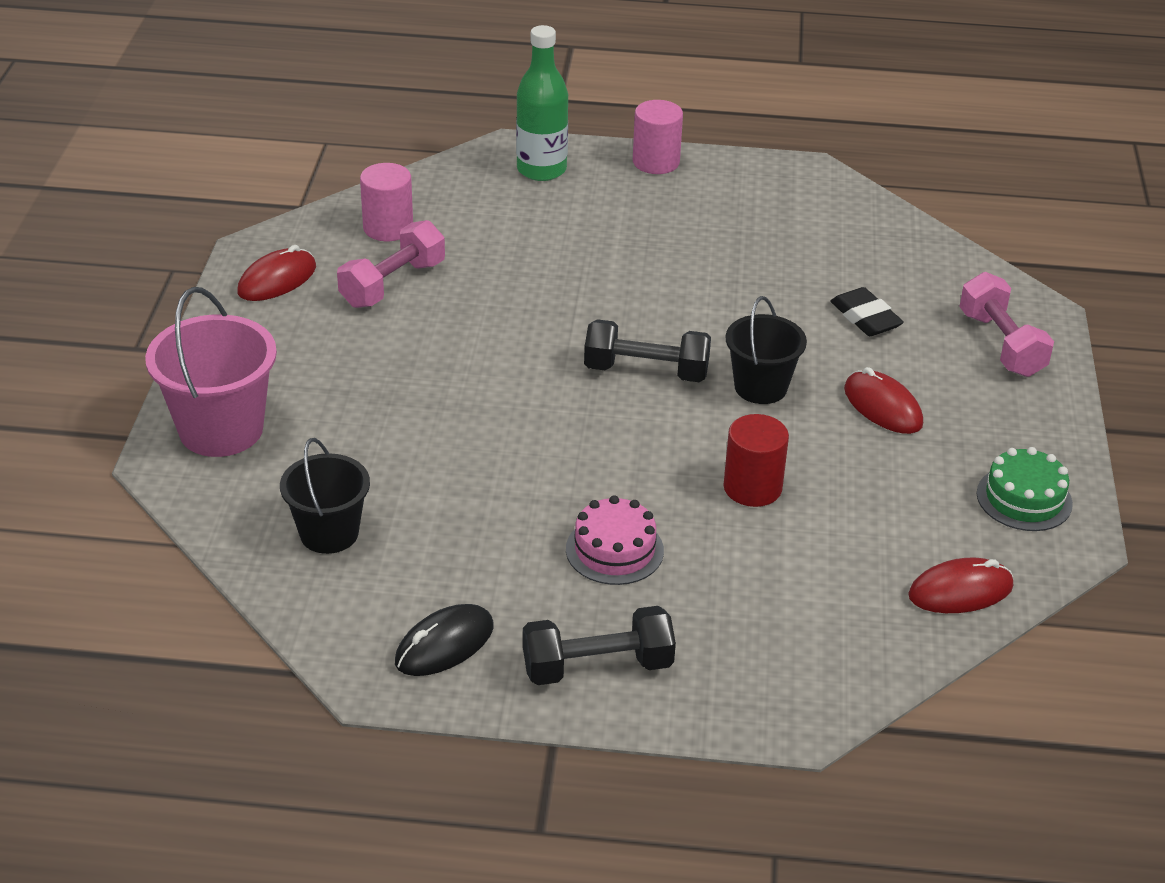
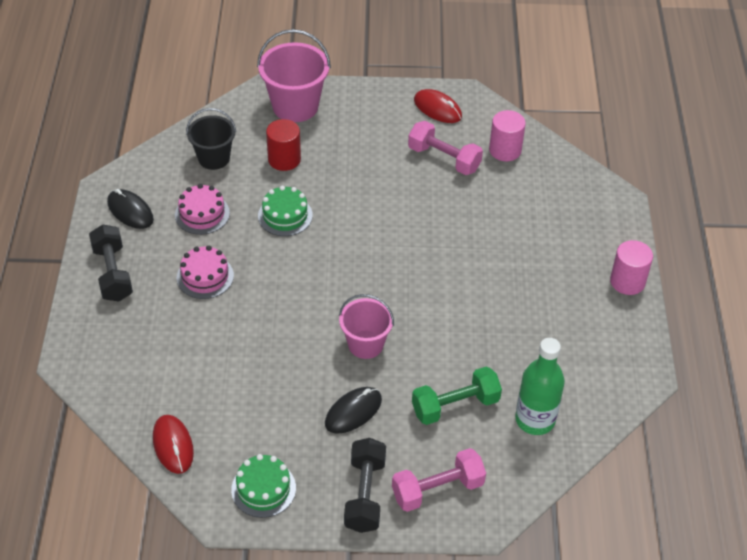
camera: 85 degrees right, 10 degrees up
(467, 551) = (202, 214): none -> pink cake
(487, 454) = (285, 215): none -> green cake
(541, 169) = (597, 219): green bottle -> green bottle (535, 420)
(646, 371) = (374, 285): black dumbbell -> black dumbbell (365, 494)
(752, 487) = (264, 340): red cylinder -> red cylinder (284, 159)
(760, 387) = (365, 344): black bucket -> pink bucket
(865, 318) = (455, 405): black eraser -> green dumbbell
(883, 407) = (353, 412): red mouse -> black mouse

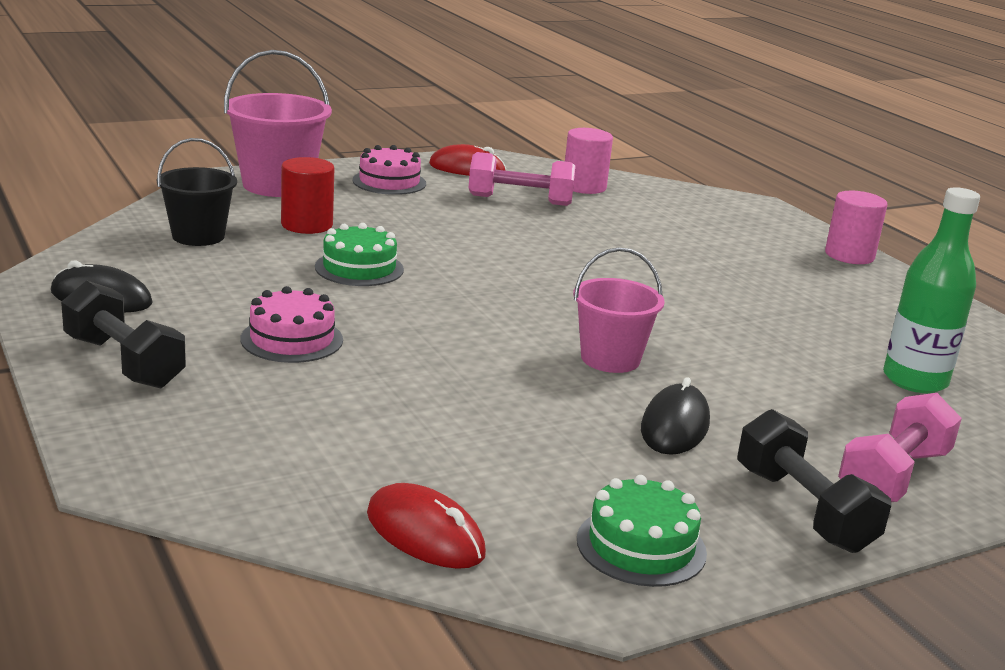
camera: 30 degrees left, 25 degrees down
(202, 214) = (228, 284): pink cake -> pink cake (389, 182)
(455, 405) = (802, 389): green dumbbell -> none

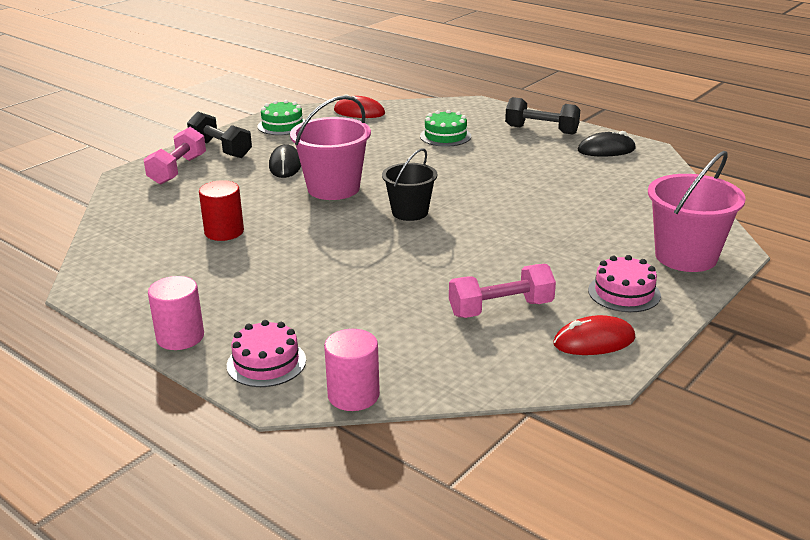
camera: 160 degrees right, 5 degrees up
(198, 236) = (640, 196): black bucket -> black bucket (410, 212)
(292, 339) = (493, 156): pink cake -> pink cake (266, 363)
(307, 225) = (602, 225): red cylinder -> red cylinder (224, 232)
(359, 268) = (522, 203): green cake -> green cake (445, 136)
(584, 187) = (466, 355): pink cylinder -> pink cylinder (353, 395)
(610, 359) = (333, 188): pink bucket -> pink bucket, size x1.52
(915, 380) = (152, 223): green bottle -> none

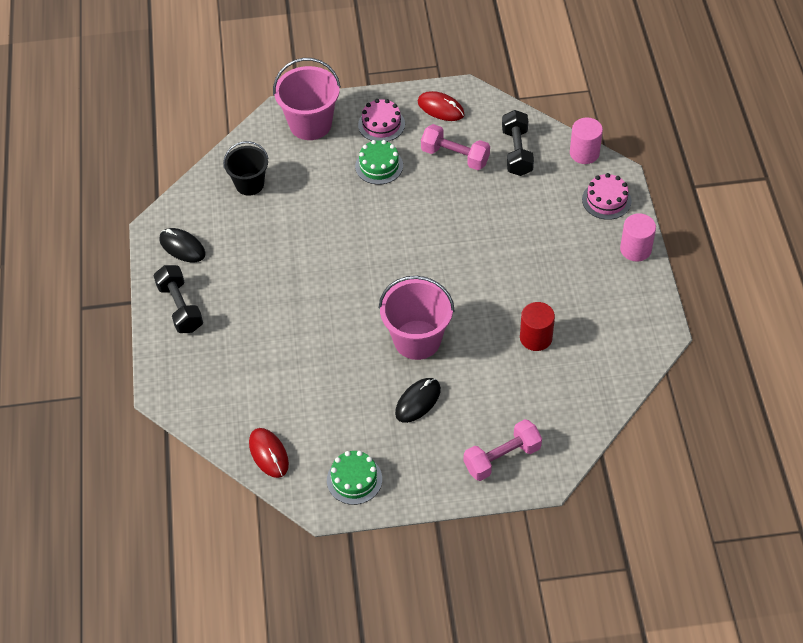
camera: 135 degrees left, 25 degrees up
(220, 149) = (441, 471): black dumbbell -> black dumbbell (517, 152)
(410, 212) = (401, 273): black bucket -> black bucket (249, 184)
(445, 136) = (256, 354): green cake -> green cake (379, 166)

